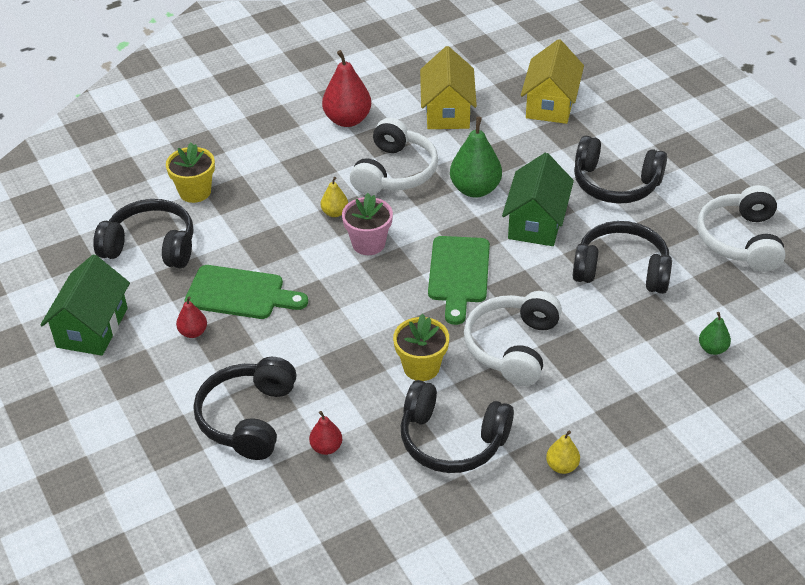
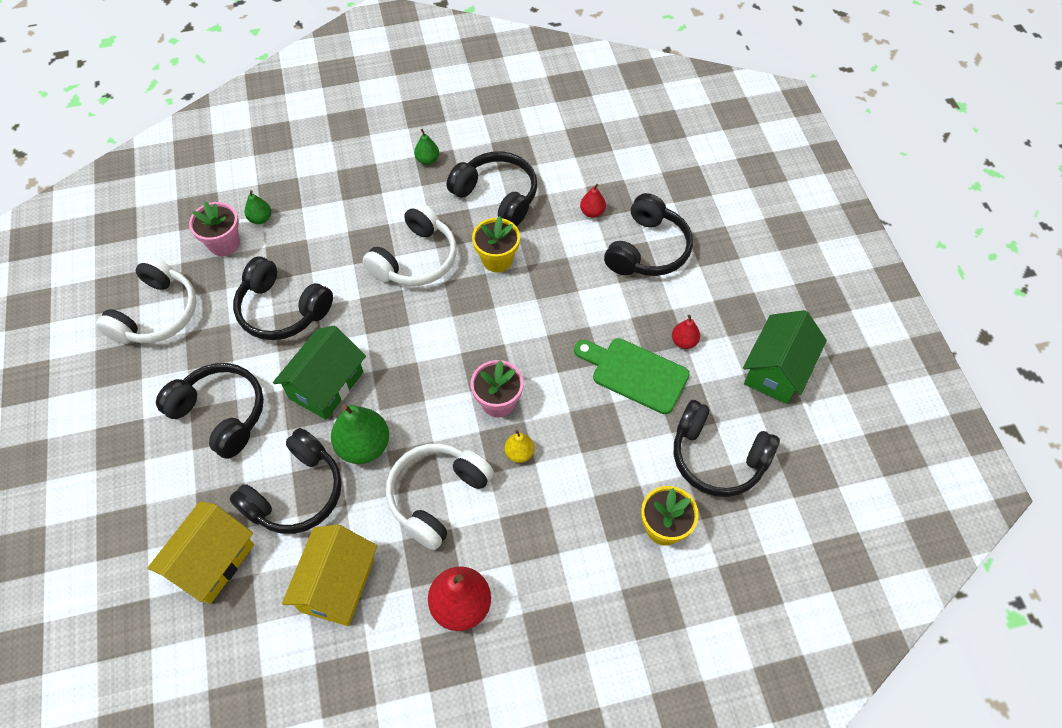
camera: 165 degrees left, 15 degrees up
(458, 274) = (427, 343): green cutting board -> none
(513, 151) = (296, 493): none -> black headphones
(562, 466) = (427, 160): yellow pear -> green pear
(730, 315) = (224, 243): none -> pink flower pot

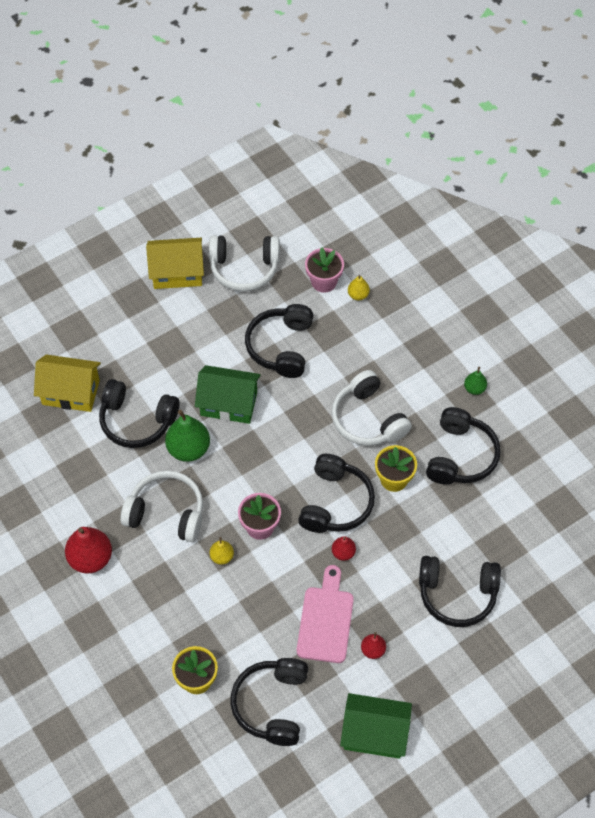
camera: 70 degrees right, 0 degrees up
(221, 414) = (180, 347): black headphones -> black headphones (336, 503)
(260, 219) = (358, 295): green pear -> yellow pear
(337, 585) = (79, 475): yellow house -> yellow house (177, 273)
(416, 259) = (368, 419): white headphones -> white headphones turned 45 degrees clockwise
(592, 212) = (478, 537): red pear -> red pear (343, 553)
(635, 374) = (325, 620): green cutting board -> pink cutting board

